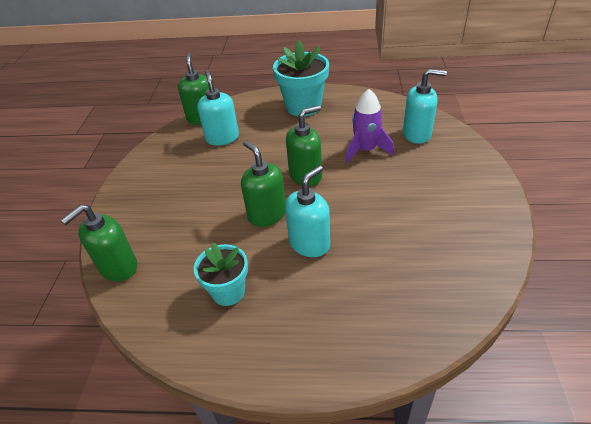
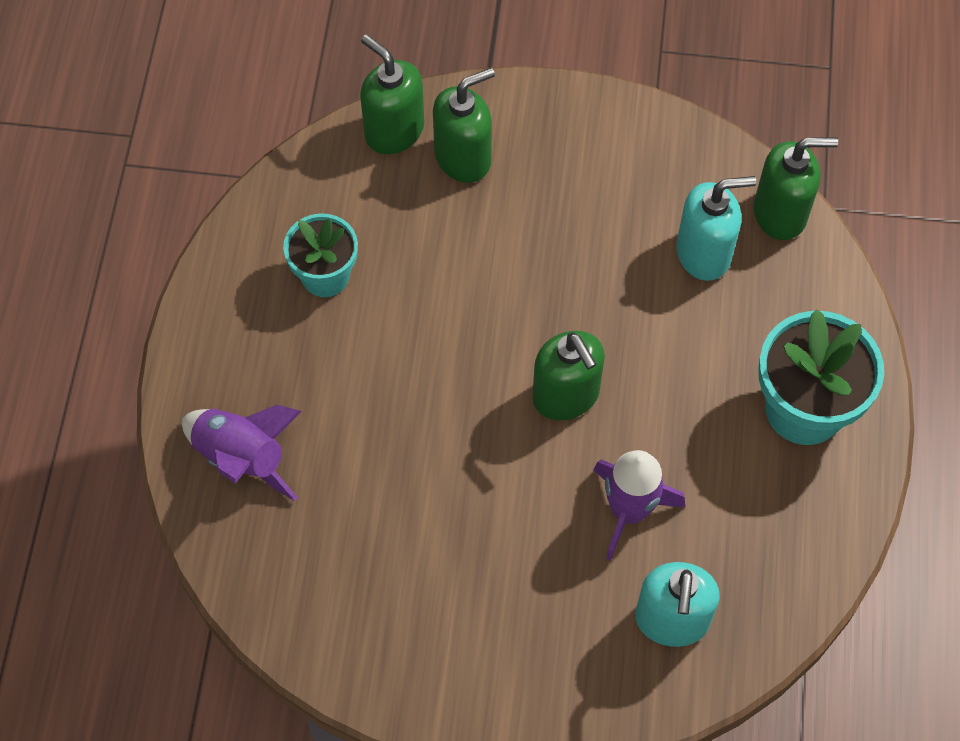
camera: 90 degrees right, 20 degrees up
(267, 214) = (474, 328): green soap dispenser -> green soap dispenser (463, 157)
(309, 243) = (399, 388): turquoise soap dispenser -> none
(374, 322) = (242, 458): none -> purple rocket

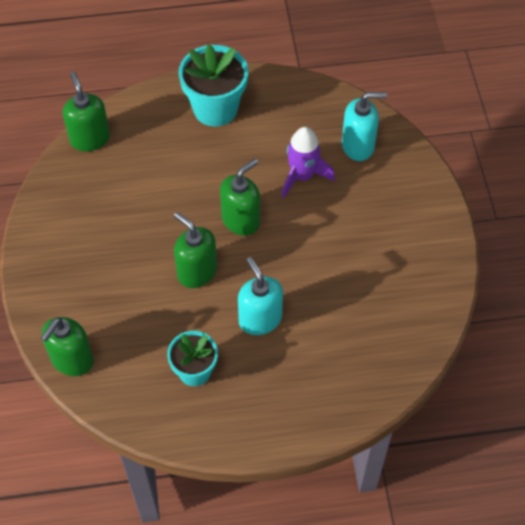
camera: 105 degrees left, 5 degrees down
(242, 458) = (336, 383): purple rocket -> none
(463, 157) = (85, 313): green soap dispenser -> green soap dispenser (197, 271)
(704, 253) = (126, 170): turquoise soap dispenser -> turquoise soap dispenser (260, 319)

